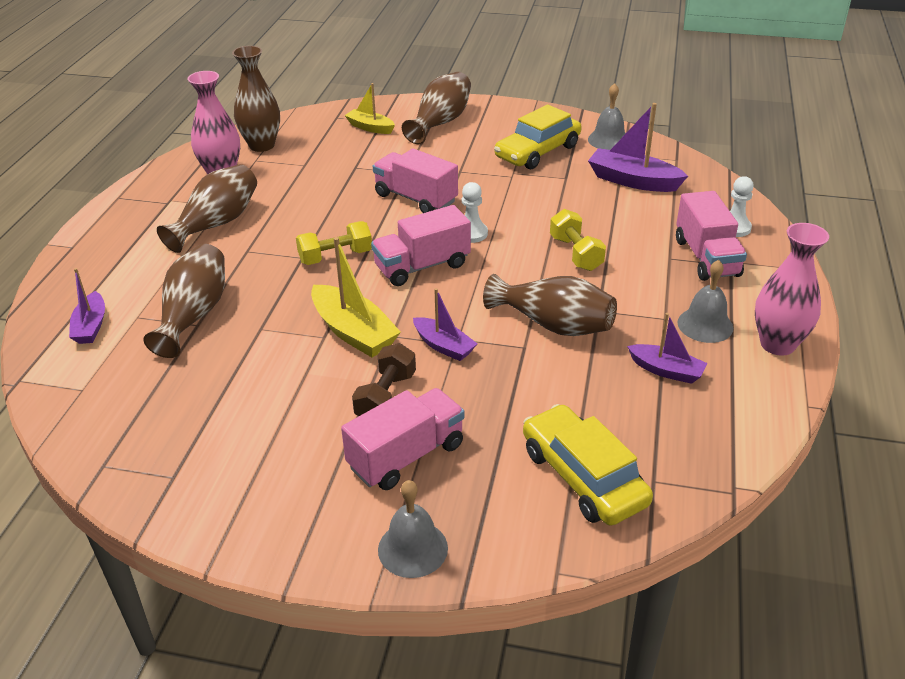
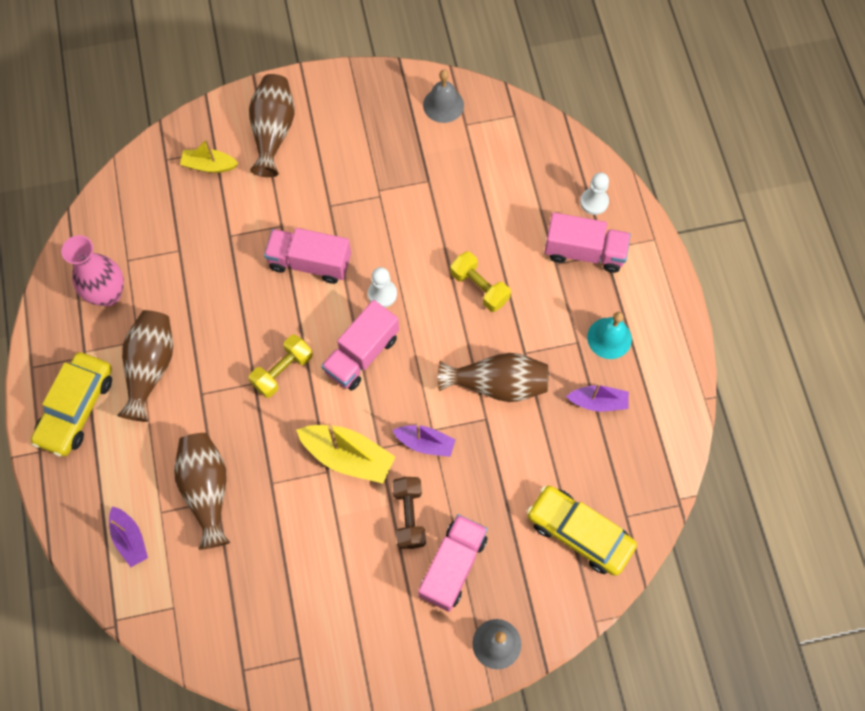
camera: 25 degrees left, 30 degrees up
(262, 145) = (119, 235): brown vase -> none
(537, 152) = (386, 148): yellow car -> yellow car (76, 408)
(633, 181) = (488, 163): purple boat -> none
(705, 325) = (609, 338): grey bell -> turquoise bell
(706, 257) = (584, 252): pink truck -> pink truck turned 45 degrees counterclockwise
(777, 344) = (667, 339): pink vase -> none

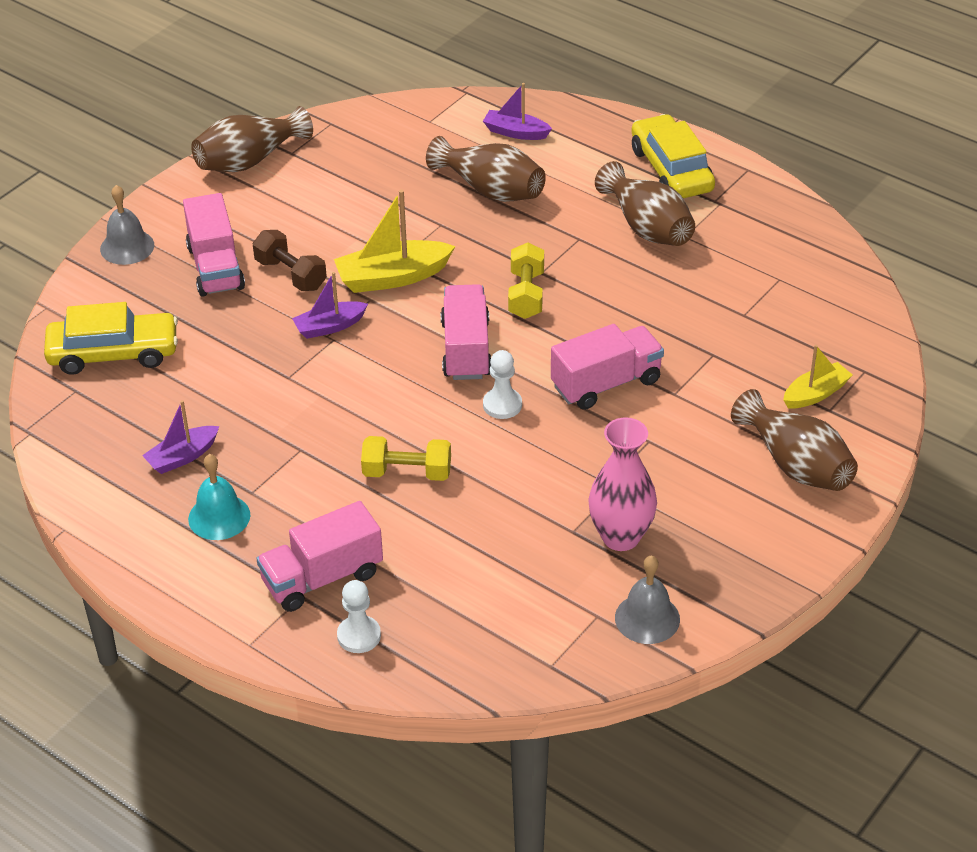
camera: 140 degrees right, 25 degrees down
(108, 294) = (759, 247): pink vase -> pink vase (621, 537)
(497, 384) = (304, 408): brown vase -> brown vase (249, 160)

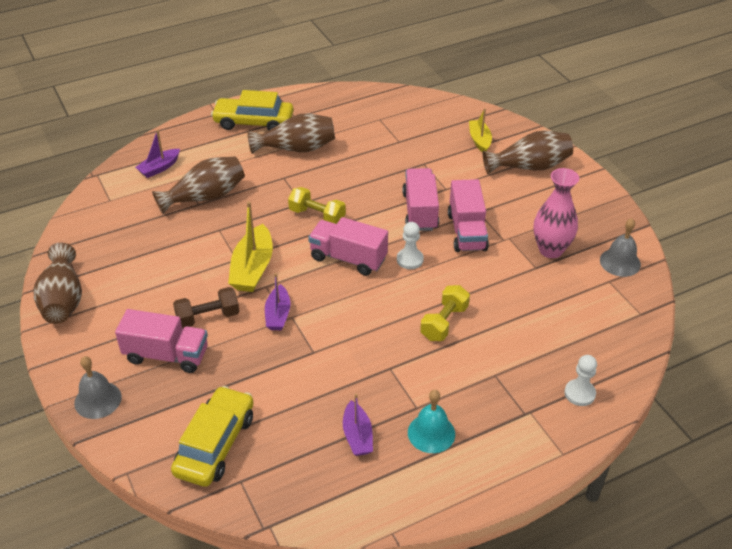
camera: 65 degrees left, 0 degrees up
(322, 578) = (518, 395): pink truck -> pink truck (466, 231)

